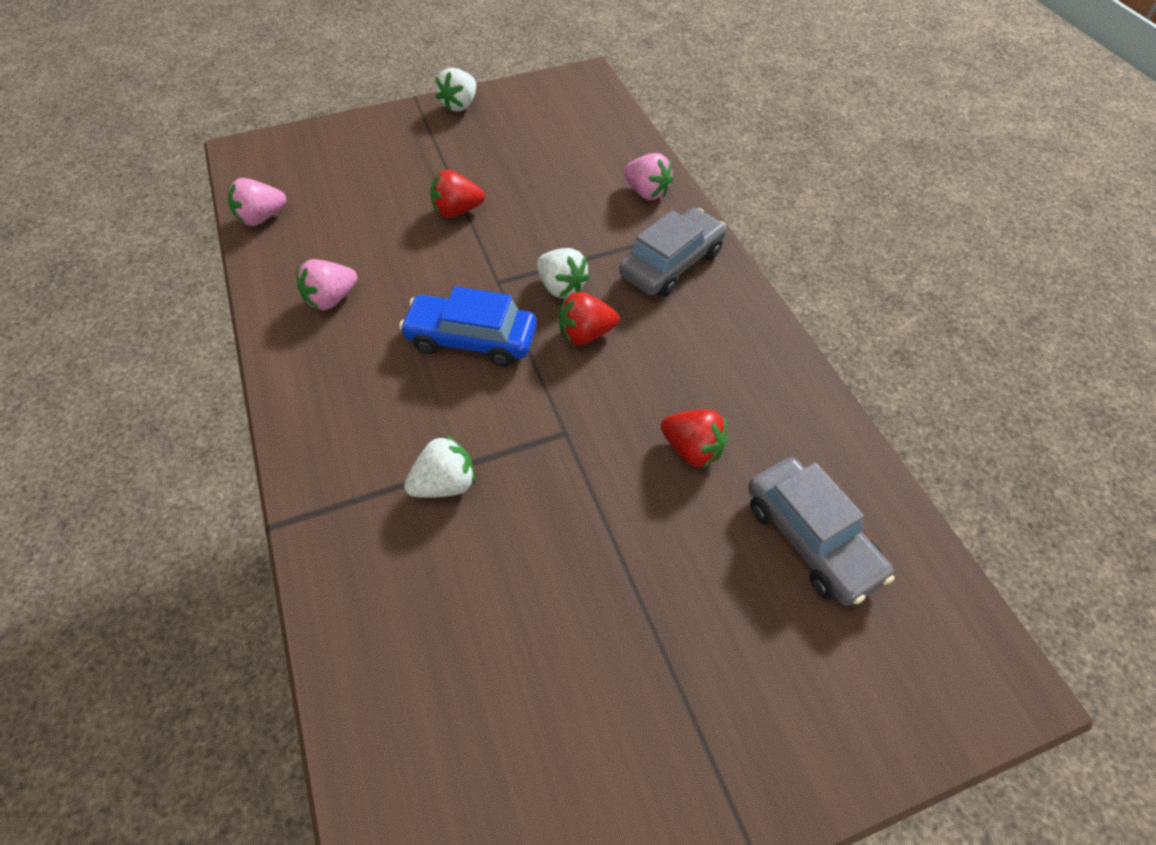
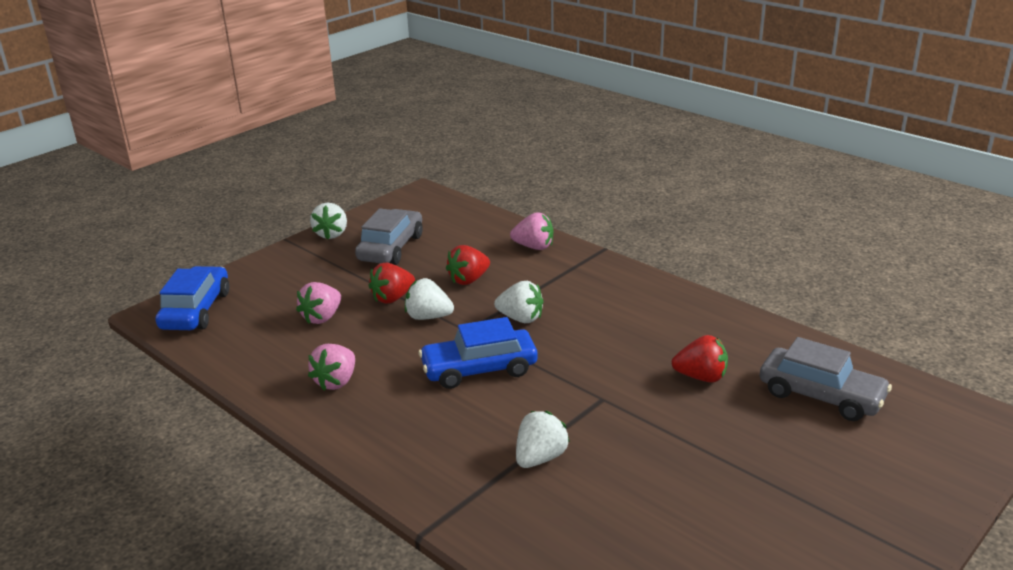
camera: 25 degrees left, 25 degrees down
(261, 218) = (219, 350): pink strawberry -> pink strawberry (322, 317)
(276, 160) = (196, 310): none -> blue car
(473, 249) = (428, 317): none -> white strawberry
(585, 334) = (565, 339): red strawberry -> red strawberry (468, 280)
(671, 264) = (591, 281): grey car -> grey car (391, 248)

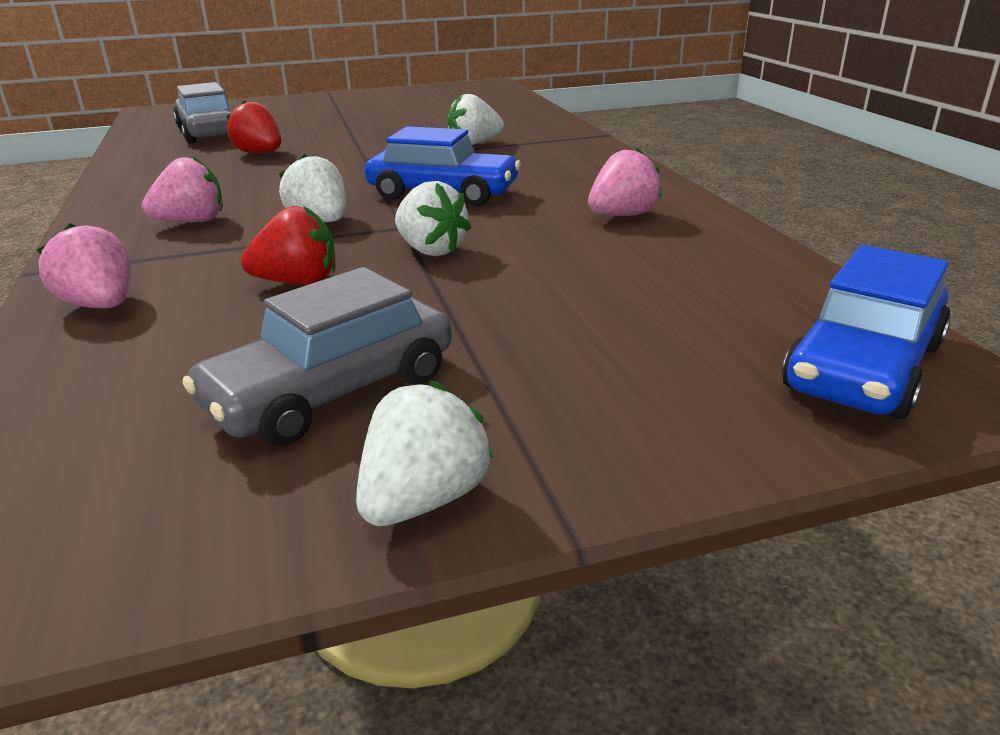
camera: 150 degrees left, 0 degrees up
(322, 317) = (596, 288): pink strawberry -> pink strawberry (192, 222)
(392, 298) = (451, 287): red strawberry -> none

